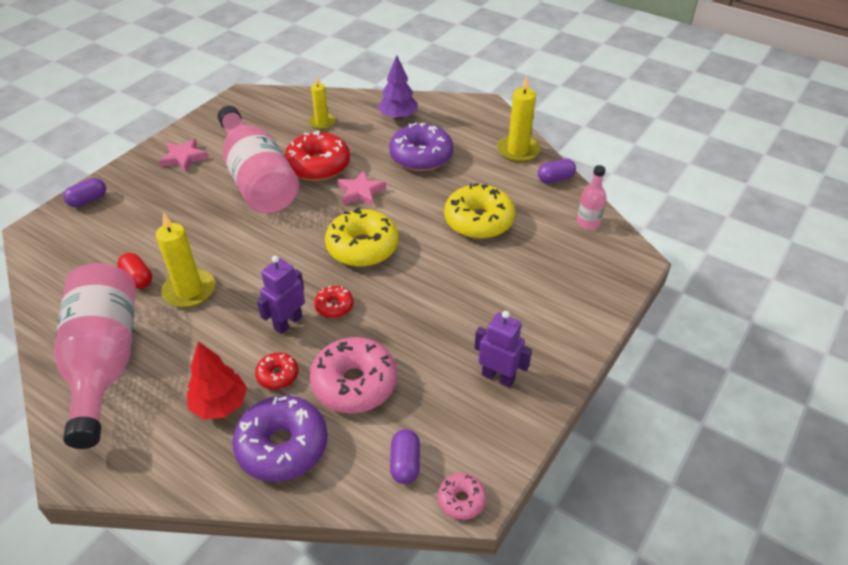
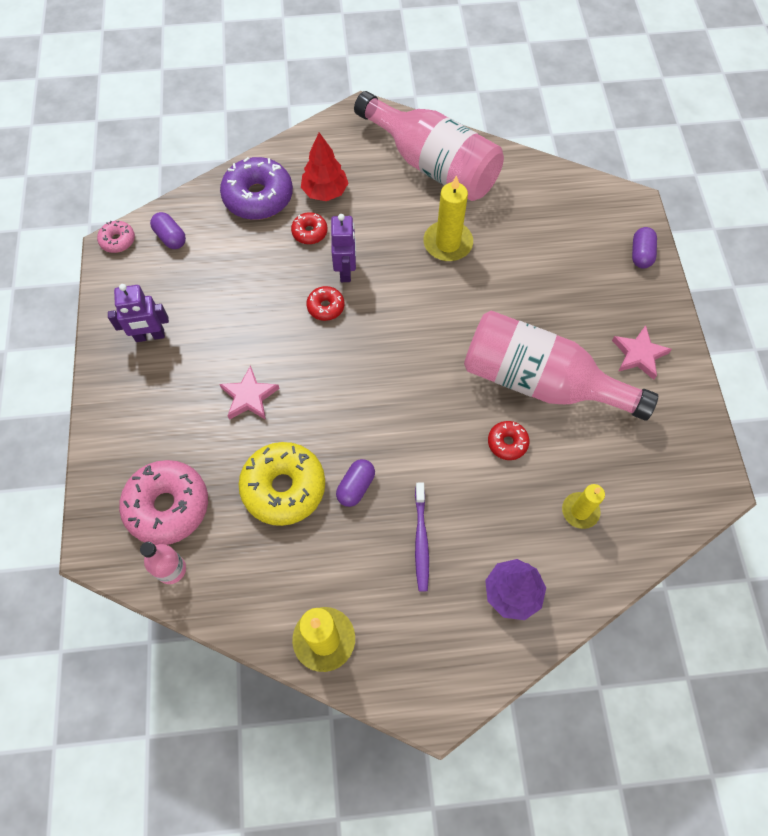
camera: 140 degrees right, 20 degrees up
(138, 278) = (497, 225): red capsule -> none
(318, 166) = (507, 443): red donut -> red donut, size x0.50
(354, 383) = (251, 262): pink donut -> pink donut (168, 506)
(360, 192) = (429, 439): pink star -> pink star (249, 397)
(362, 247) = (361, 377): yellow donut -> none
(421, 156) = (421, 540): purple donut -> purple toothbrush
(555, 179) = (248, 618): purple capsule -> purple capsule (356, 487)

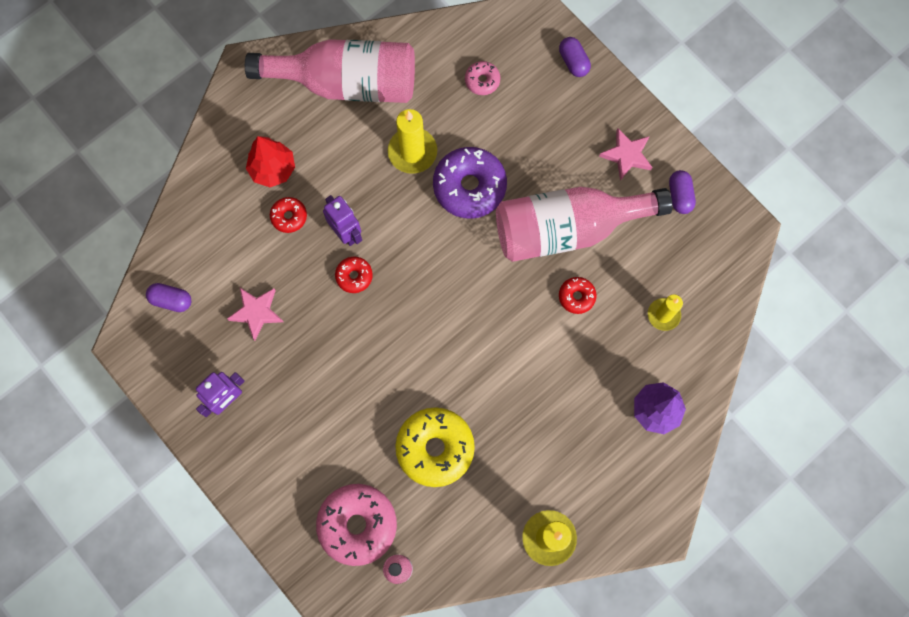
camera: 35 degrees left, 10 degrees up
(118, 240) = (127, 334): pink donut -> pink donut (482, 81)
(249, 397) = (351, 395): pink star -> pink star (257, 312)
(258, 197) = (218, 212): purple donut -> purple donut (469, 187)
(356, 487) = (489, 409): purple capsule -> purple capsule (679, 196)
(421, 540) = (565, 417): purple toothbrush -> none

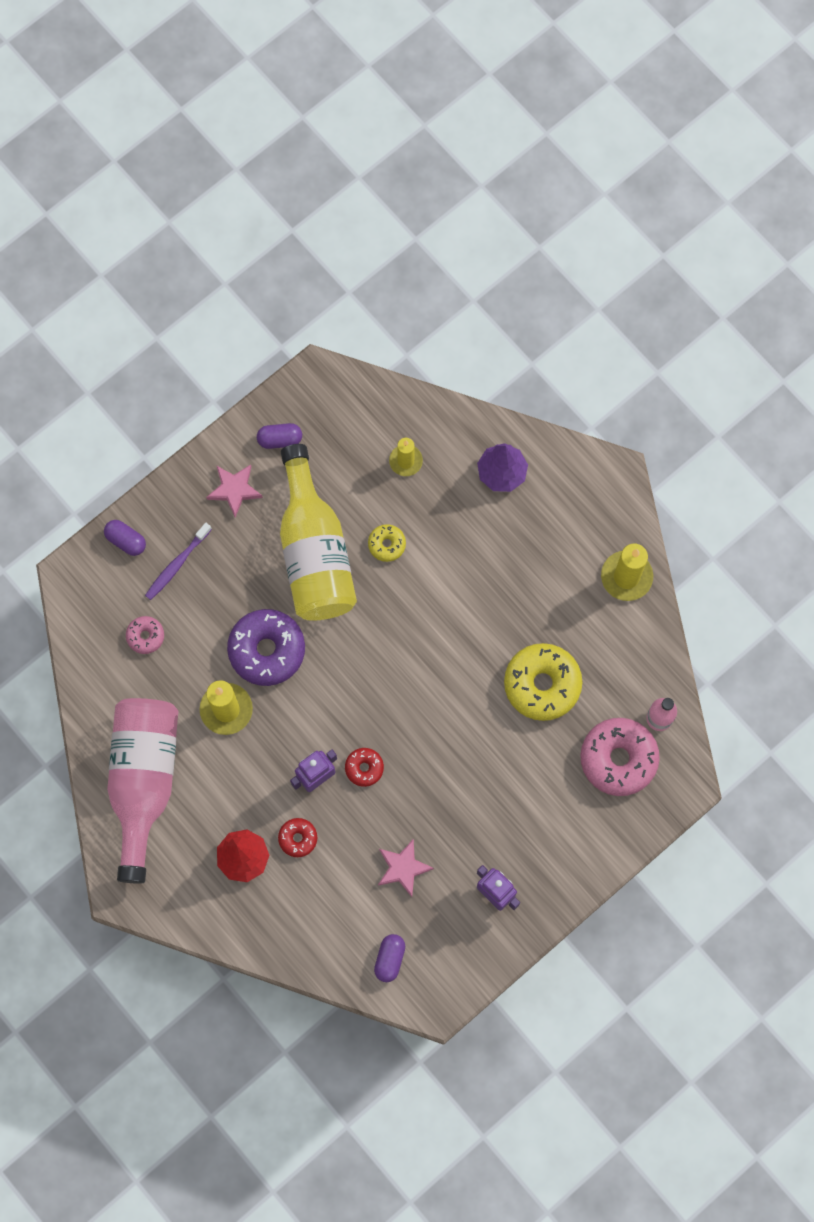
camera: 90 degrees left, 0 degrees up
(551, 106) = (177, 564): none -> purple toothbrush
(567, 229) = (314, 551): pink bottle -> yellow bottle
(573, 62) = (126, 540): purple capsule -> purple capsule turned 60 degrees clockwise
(576, 297) = (387, 544): red donut -> yellow donut

